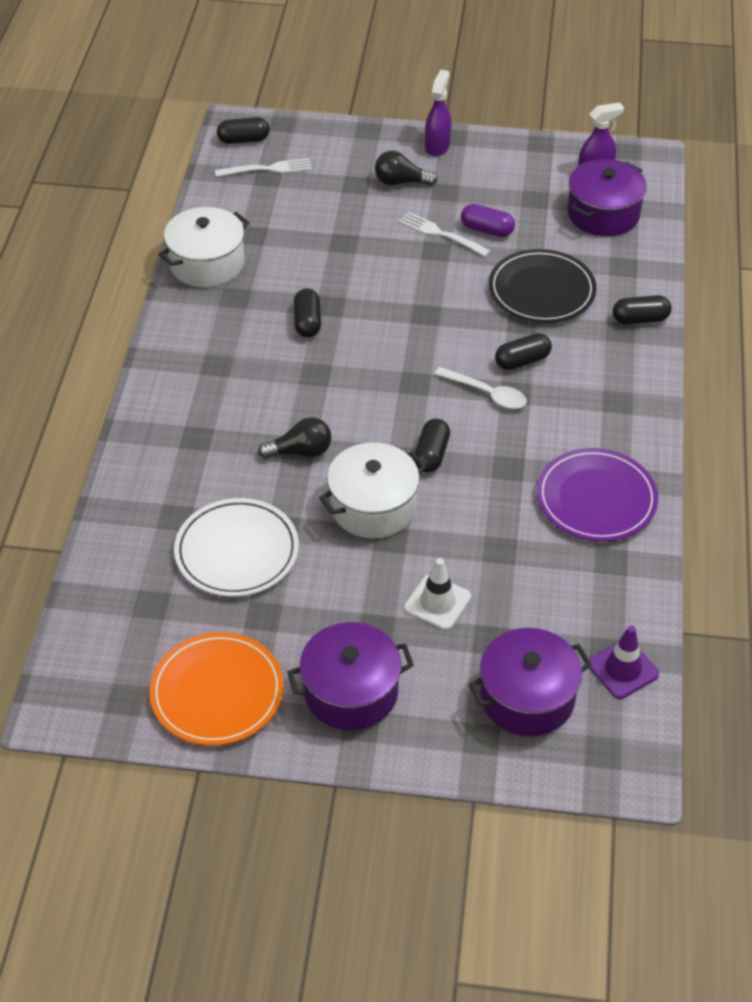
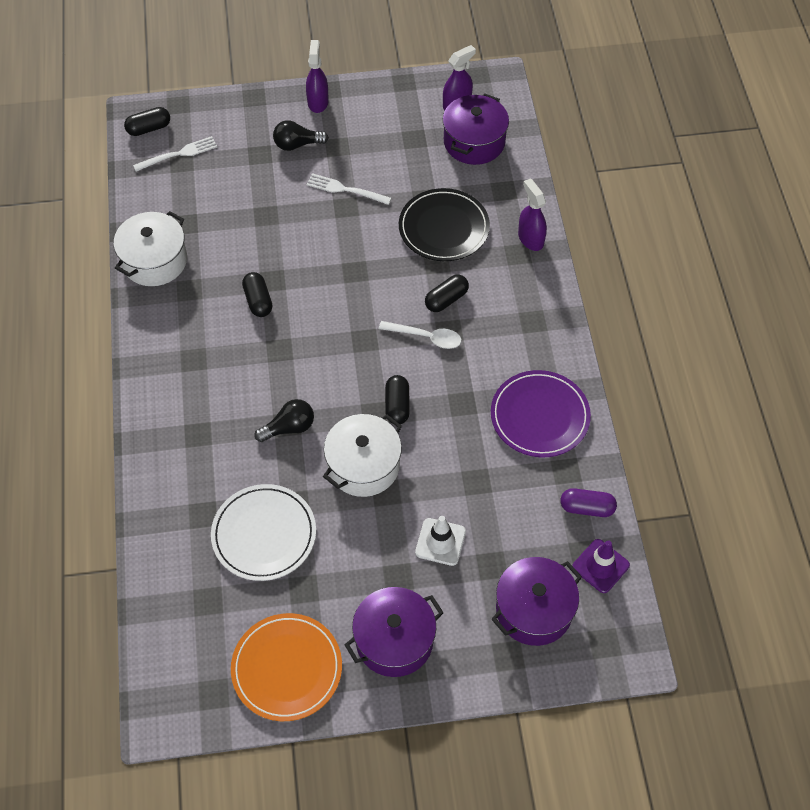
camera: 15 degrees left, 10 degrees up
(487, 230) = (382, 178): purple capsule -> purple capsule (587, 508)
(640, 319) = (530, 239): black capsule -> purple spray bottle

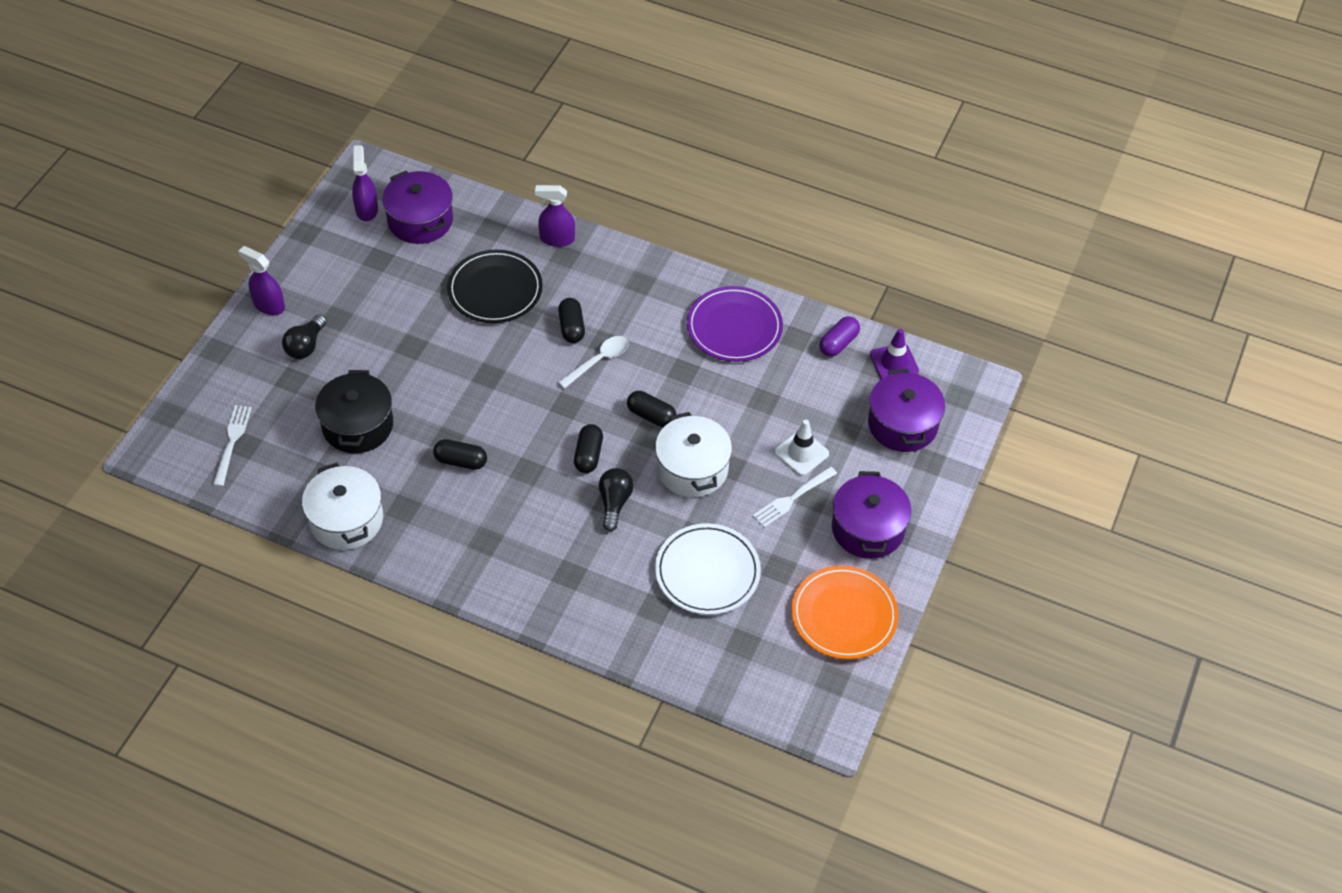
camera: 60 degrees left, 5 degrees down
(149, 128) = (176, 451): black capsule -> black capsule (588, 455)
(246, 218) = (358, 425): none -> black pot
(345, 189) = (391, 337): white fork -> white fork (792, 498)

